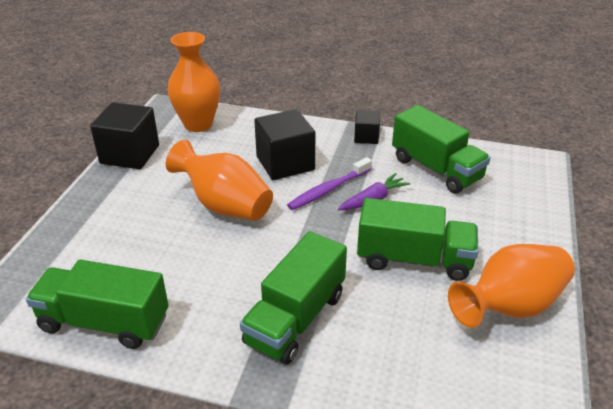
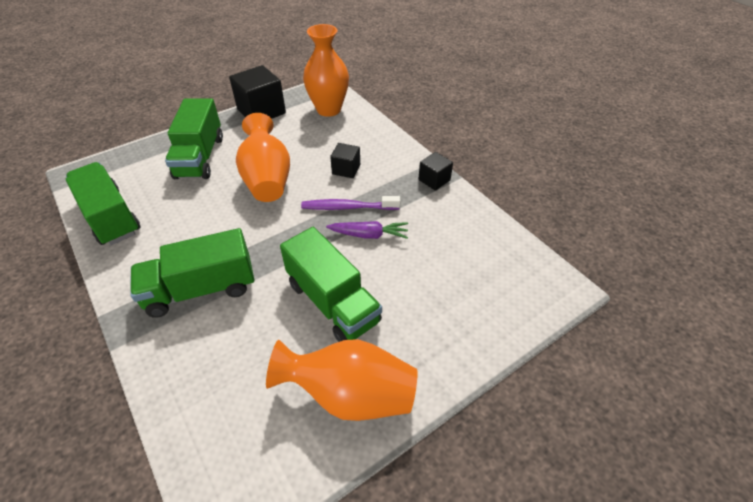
camera: 40 degrees right, 10 degrees up
(285, 163) = (346, 169): black cube -> black cube, size x0.55
(436, 169) = (454, 238): green truck -> green truck (200, 157)

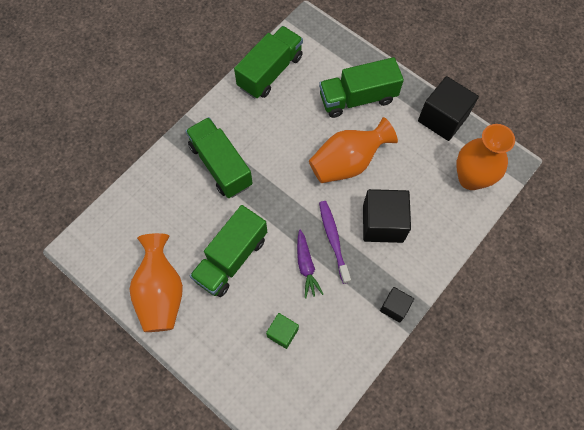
camera: 75 degrees right, 20 degrees up
(346, 169) = (383, 223): black cube -> black cube, size x1.83
(440, 270) = (282, 333): none -> green cube

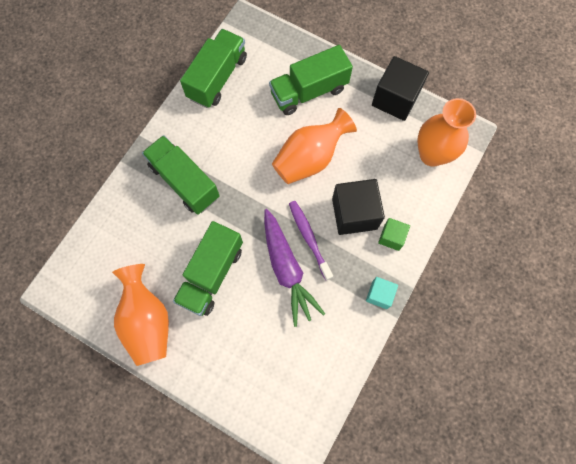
camera: 10 degrees left, 5 degrees up
(282, 333) = (275, 339): green cube -> green cube (391, 237)
(306, 266) = (286, 269): purple carrot -> purple carrot, size x1.72
(394, 307) = (379, 295): black cube -> turquoise cube

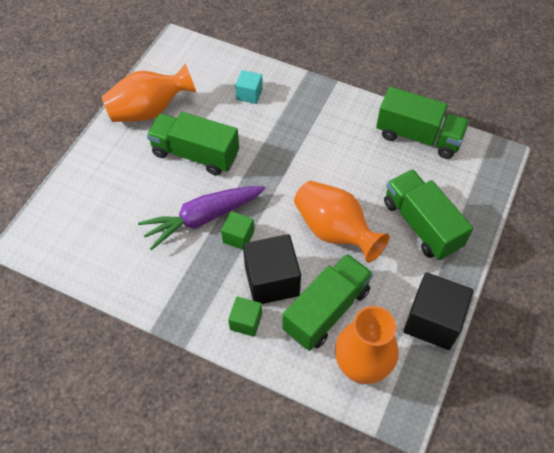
camera: 85 degrees right, 15 degrees down
(184, 181) = (292, 122): green truck -> green truck (326, 310)
(309, 238) = (238, 237): purple toothbrush -> green cube
(379, 295) = (176, 311): turquoise cube -> turquoise cube (249, 94)

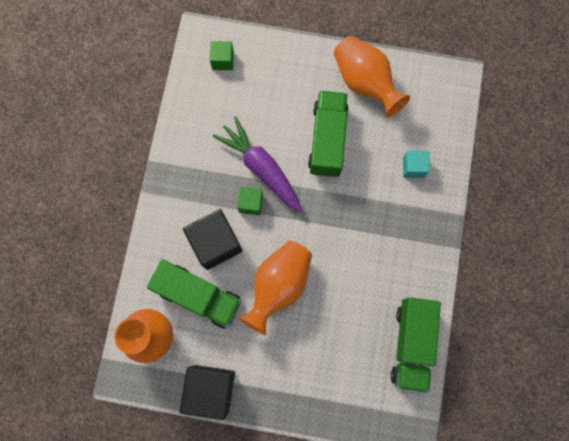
camera: 75 degrees right, 20 degrees up
(246, 321) = (173, 232): green cube -> green cube (222, 60)
(421, 224) = (307, 364): green truck -> none

